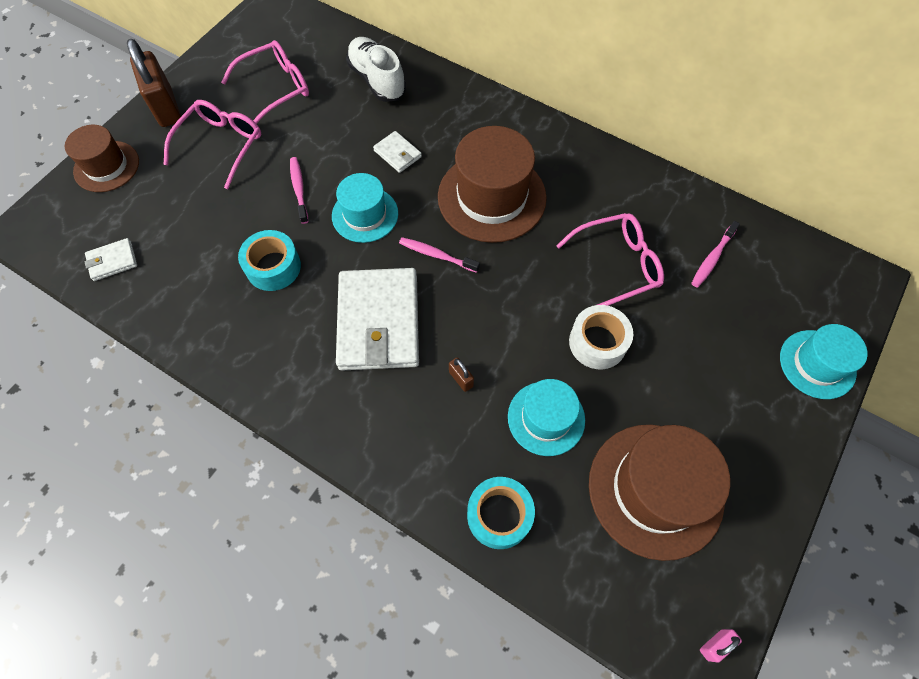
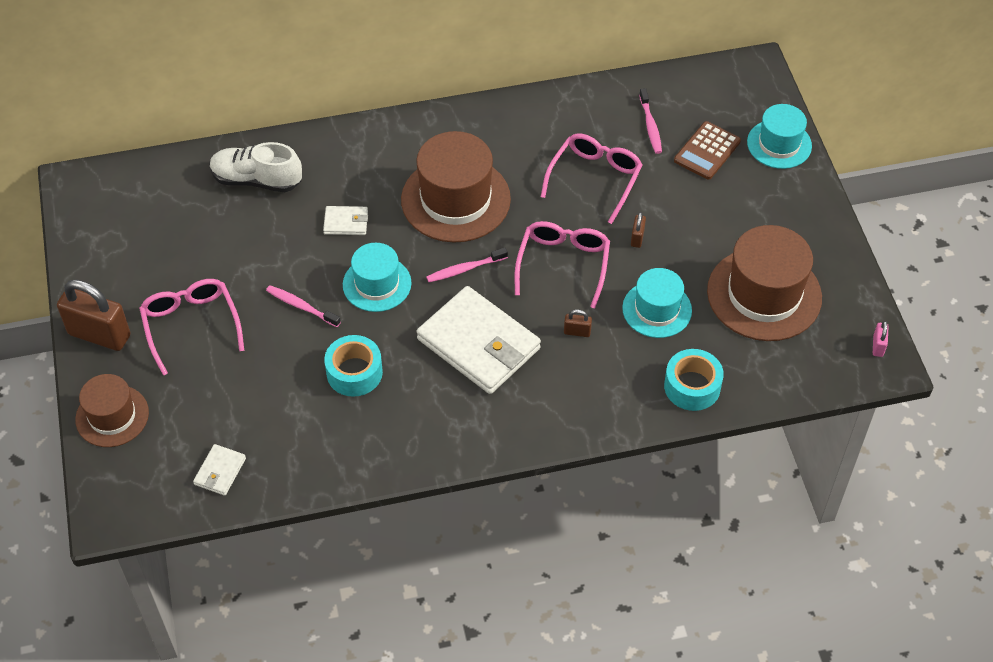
camera: 45 degrees left, 10 degrees down
(276, 88) = (177, 249): pink glasses -> pink glasses (563, 264)
(597, 342) = (637, 238): white tape -> brown padlock
(740, 317) = (707, 151): none -> brown calculator

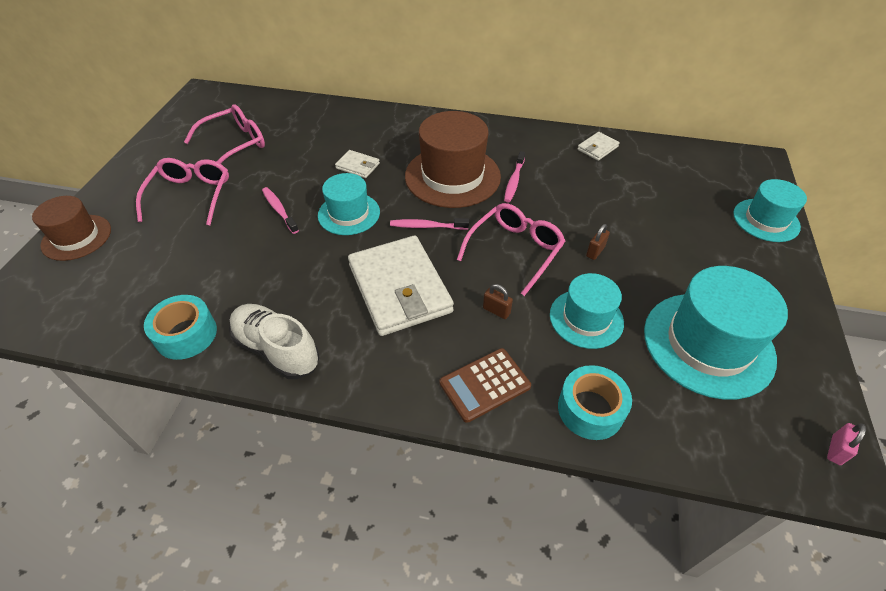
camera: 25 degrees right, 5 degrees down
(99, 335) = (125, 181): brown padlock -> none
(220, 471) = (107, 311): white wallet -> white wallet (597, 148)
(257, 180) = (316, 123): white shoe -> white shoe (277, 349)
(354, 372) = (279, 273): turquoise tape -> turquoise tape (186, 334)
(595, 179) = (578, 196): pink glasses -> pink glasses (234, 144)
(650, 126) = (646, 174): pink toothbrush -> pink toothbrush (514, 181)
(707, 151) = (691, 205): brown calculator -> brown calculator (484, 384)
(764, 294) = (708, 344): brown hat -> turquoise hat

